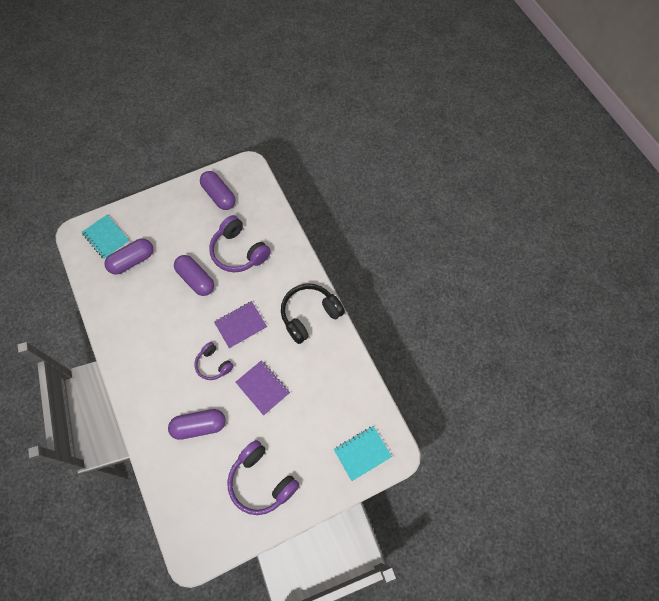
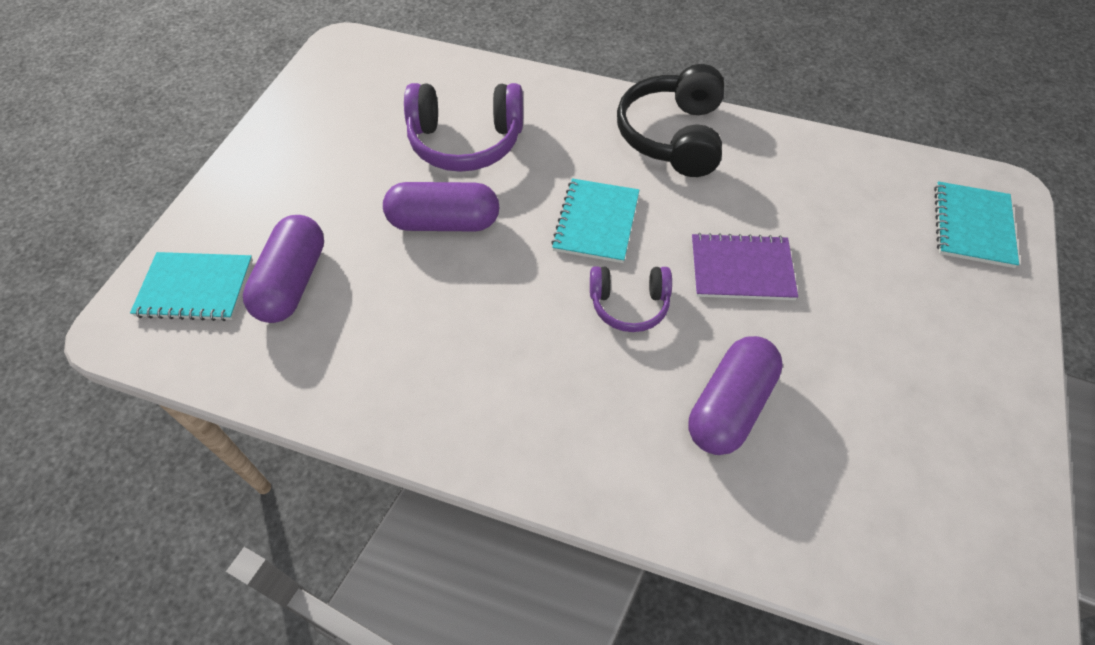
camera: 45 degrees left, 10 degrees down
(219, 195) = (341, 102): purple capsule -> none
(241, 325) = (596, 222): purple notebook -> turquoise notebook
(261, 481) = (922, 386): purple headphones -> none

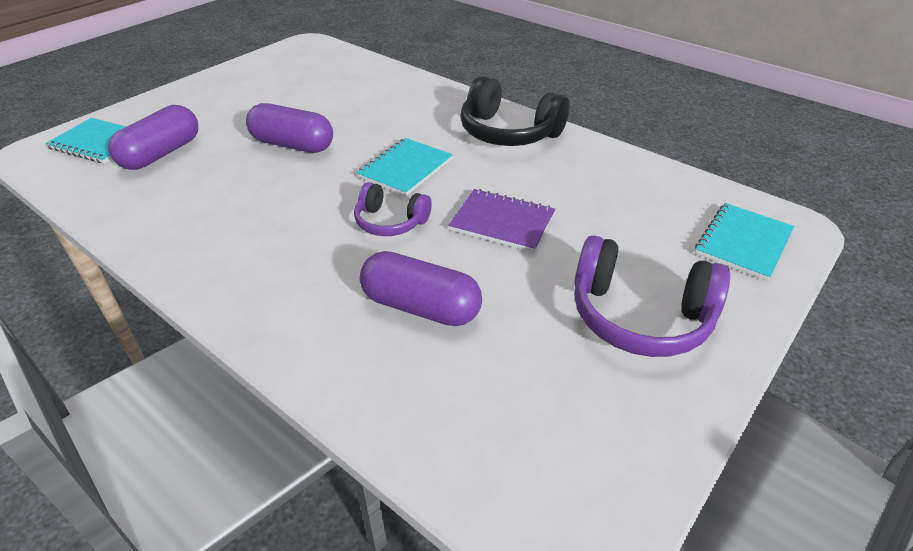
camera: 20 degrees right, 15 degrees down
(466, 141) = (347, 105): purple headphones -> purple headphones (639, 316)
(673, 136) = (508, 132): black headphones -> black headphones turned 90 degrees counterclockwise
(729, 406) = (421, 307): purple capsule -> purple capsule turned 60 degrees clockwise

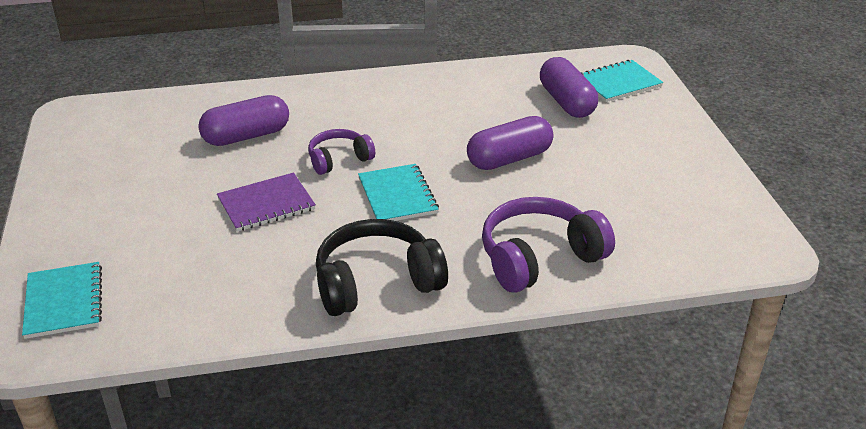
camera: 130 degrees right, 5 degrees down
(639, 316) = (110, 204): purple headphones -> purple headphones (539, 258)

